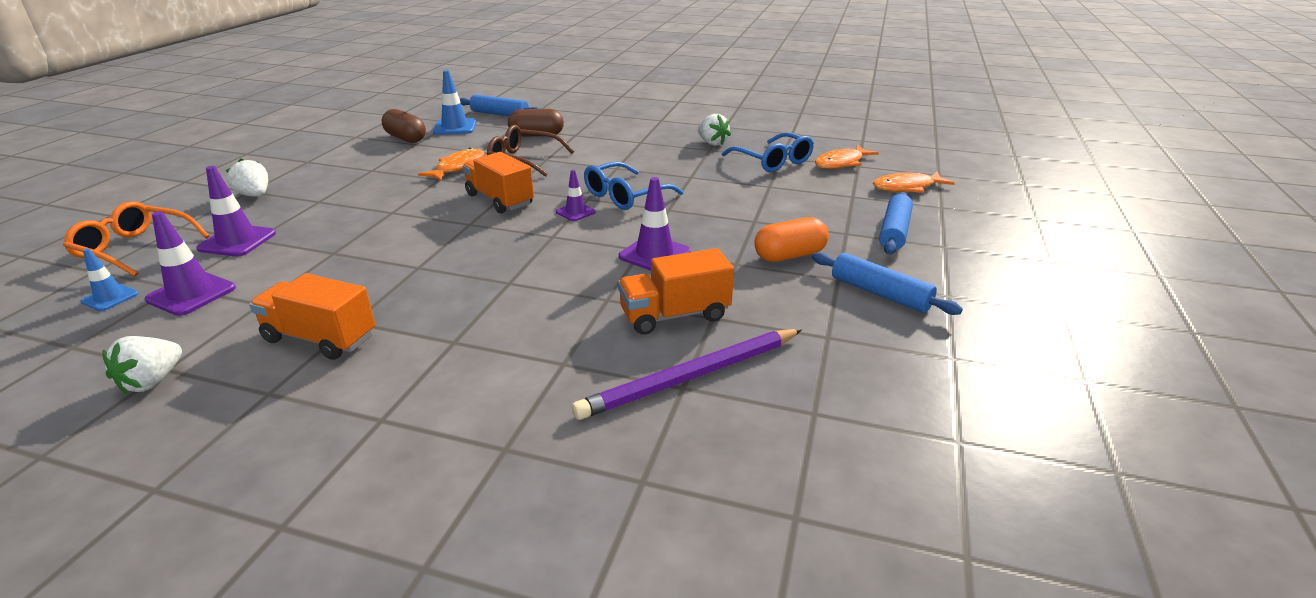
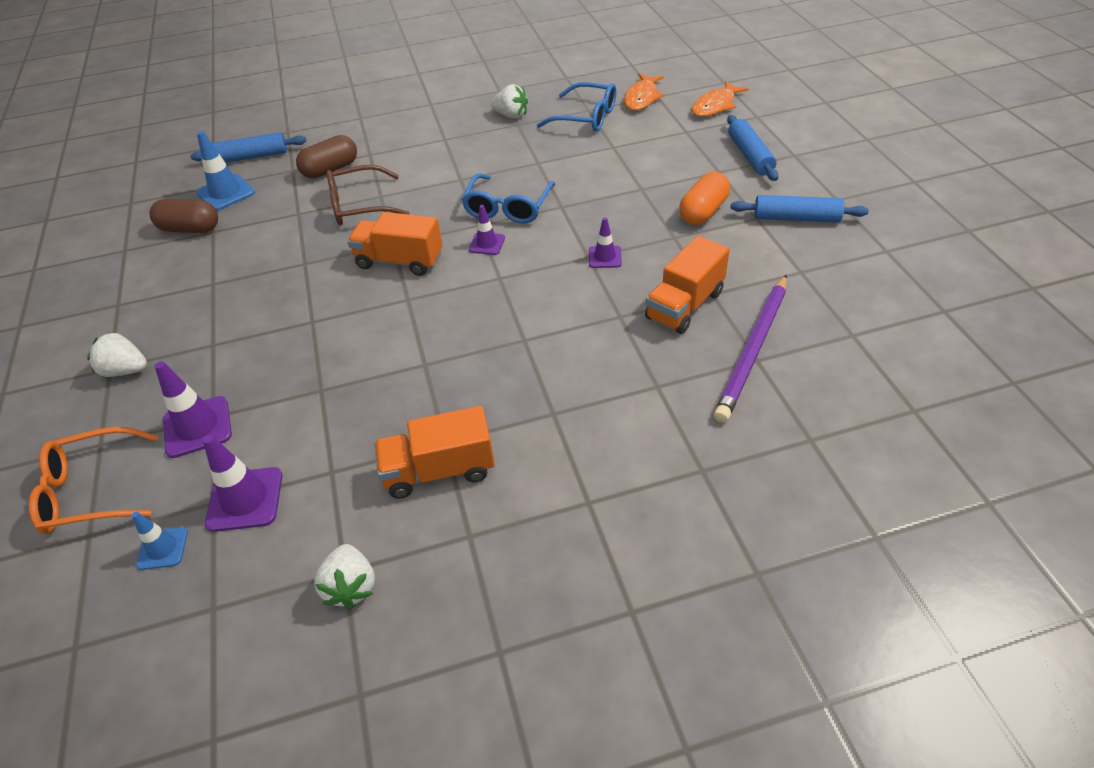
camera: 30 degrees left, 15 degrees up
(458, 167) = (303, 241): orange fish -> none
(654, 254) = (605, 257): purple traffic cone -> purple traffic cone, size x0.61

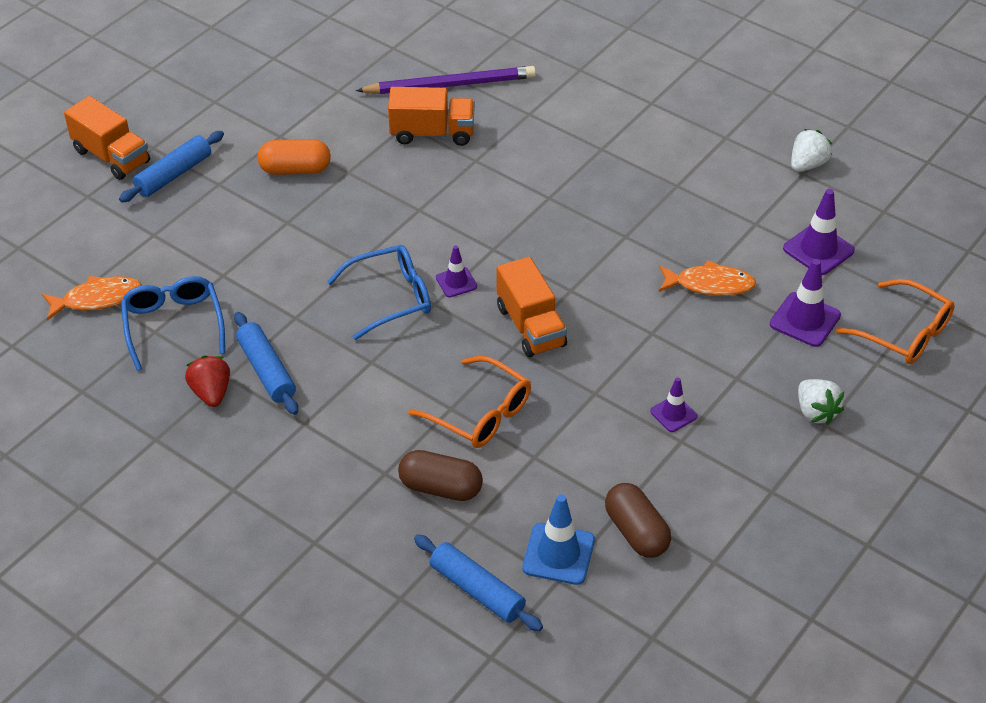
camera: 130 degrees left, 0 degrees up
(162, 548) = (887, 262): blue traffic cone -> none
(359, 206) = (480, 414): brown glasses -> orange glasses
(439, 470) = (699, 175): orange truck -> orange truck (111, 156)
(511, 115) = (211, 393): white strawberry -> red strawberry
(605, 257) = (410, 200): purple traffic cone -> purple traffic cone (673, 414)
(715, 106) = (81, 234): orange fish -> orange fish (710, 284)
(796, 218) = (263, 115): blue rolling pin -> blue rolling pin (266, 370)

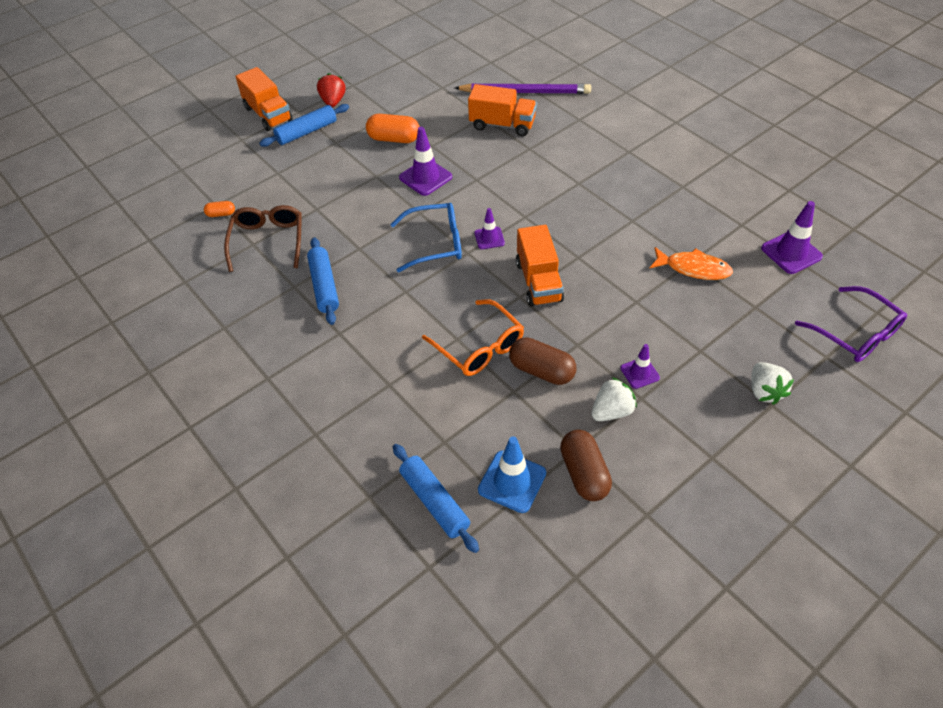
camera: 15 degrees right, 5 degrees up
(97, 299) = (221, 214): orange fish -> orange capsule
(173, 325) = (268, 241): blue glasses -> brown glasses
(211, 393) = (277, 297): red strawberry -> red strawberry (333, 102)
(440, 488) = (430, 405): brown capsule -> brown capsule (541, 370)
(805, 320) = (769, 309): purple traffic cone -> purple traffic cone (425, 177)
(807, 165) = (794, 183): white strawberry -> white strawberry (611, 411)
(904, 333) = (856, 334): orange glasses -> purple glasses

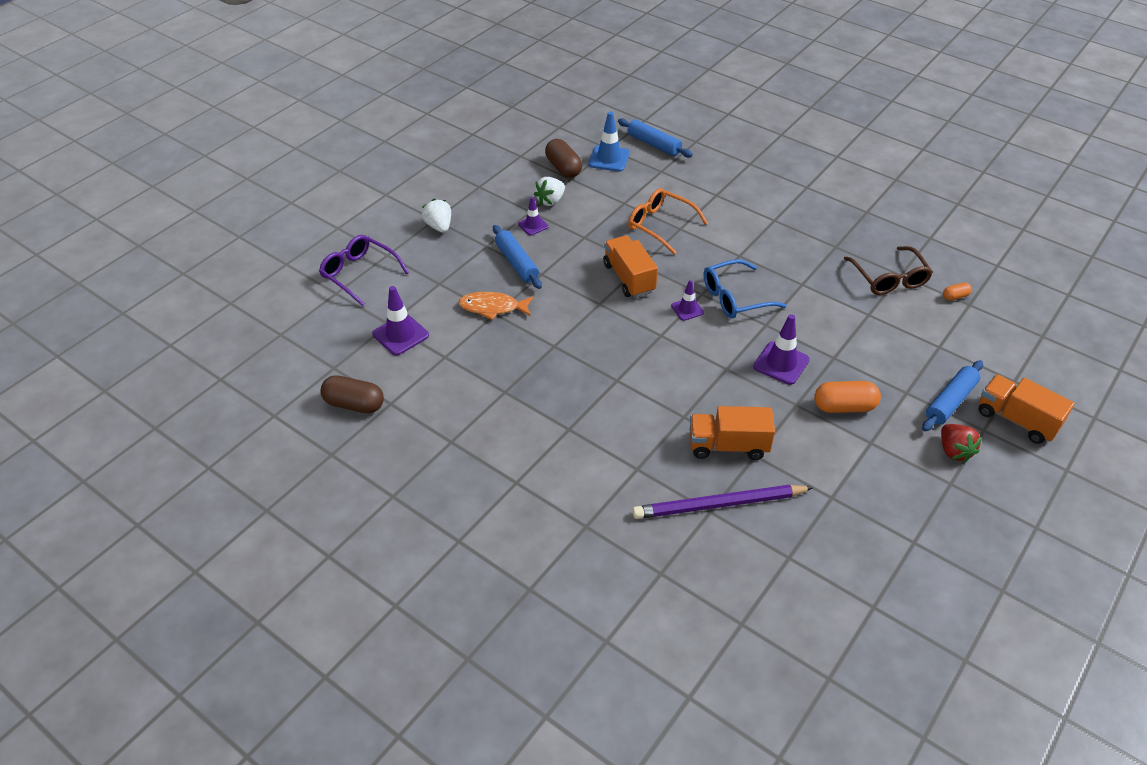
camera: 165 degrees right, 5 degrees down
(324, 286) = (810, 250): blue rolling pin -> blue rolling pin (516, 263)
(541, 370) = (607, 217): brown capsule -> brown capsule (354, 404)

